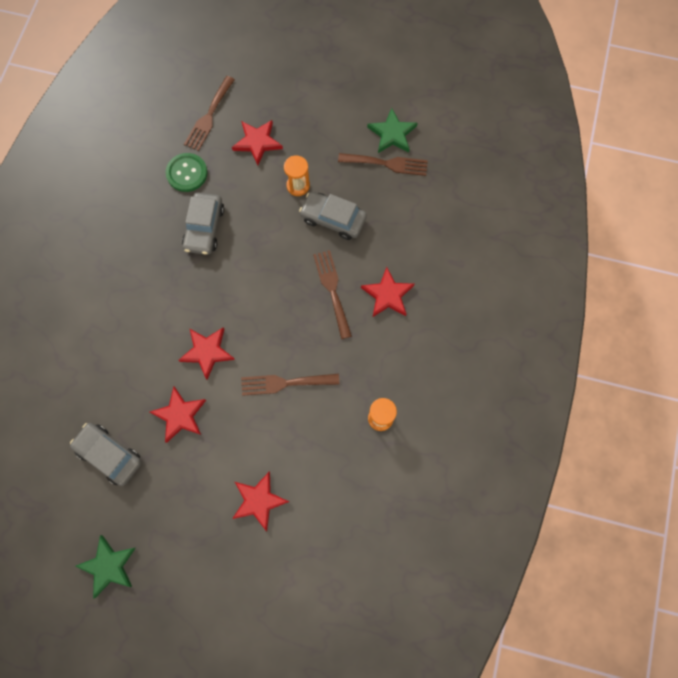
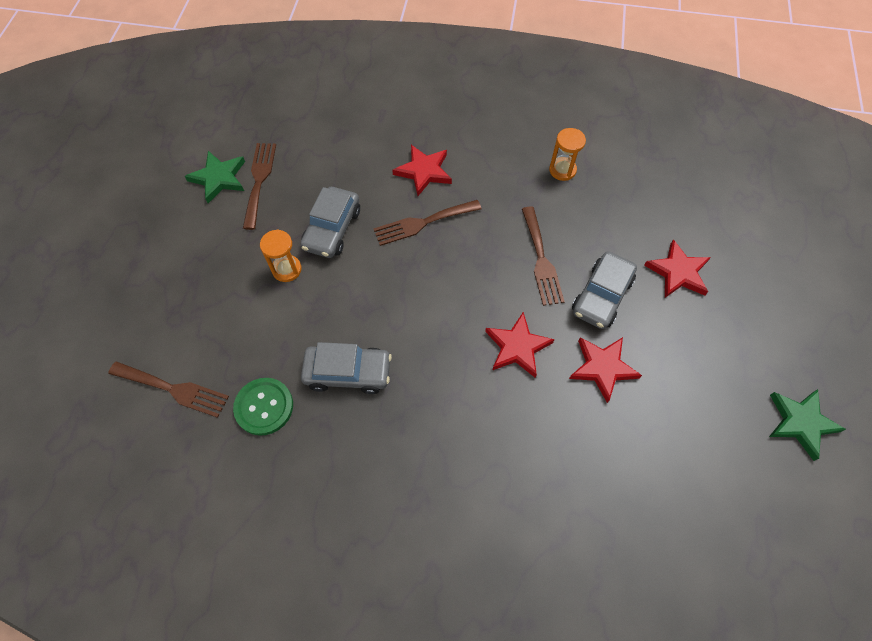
camera: 95 degrees left, 10 degrees down
(109, 455) = (671, 445): grey car -> grey car (601, 296)
(257, 142) = (220, 322): red star -> none

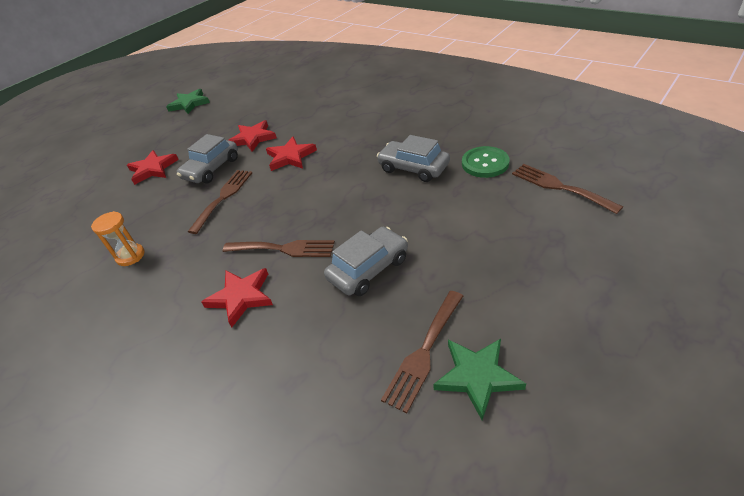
camera: 145 degrees left, 20 degrees down
(286, 269) = (431, 246): orange hourglass -> none
(601, 296) = (211, 168): grey car -> grey car turned 150 degrees clockwise

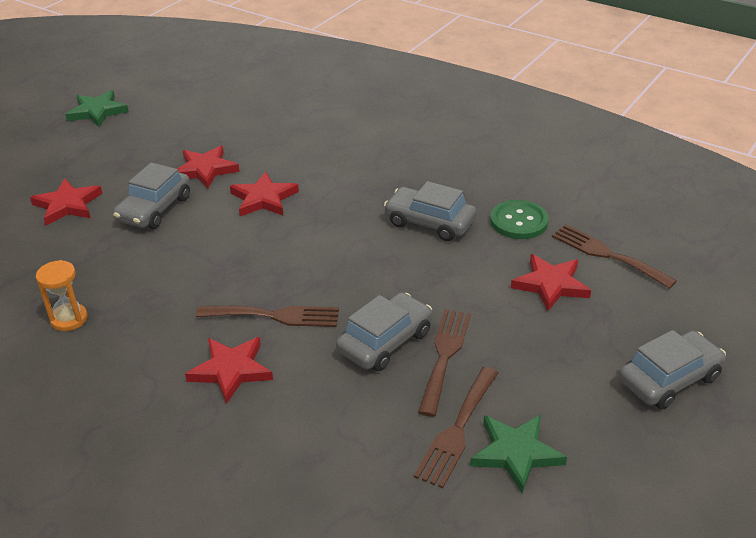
camera: 10 degrees left, 5 degrees down
(223, 197) = (181, 248): brown fork -> brown fork (444, 356)
(511, 214) = (550, 285): none -> red star
(622, 299) = (669, 379): none -> grey car

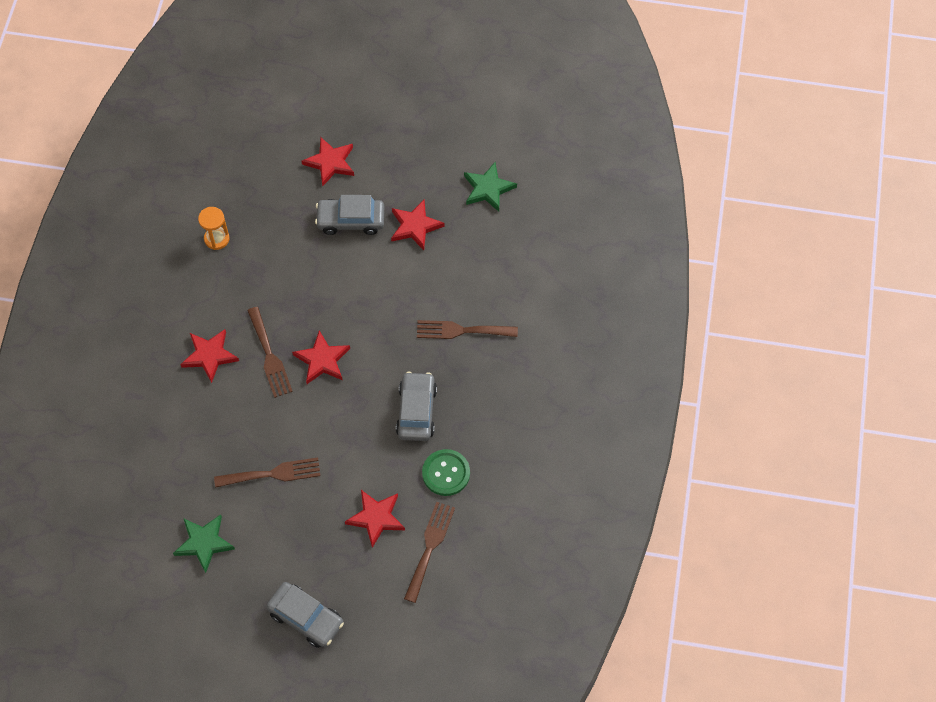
camera: 65 degrees right, 25 degrees up
(97, 111) = (460, 104): green star -> green star (488, 189)
(263, 198) = (396, 285): red star -> red star (322, 360)
(385, 342) = (272, 433): grey car -> none
(457, 430) = (210, 504): brown fork -> brown fork (461, 330)

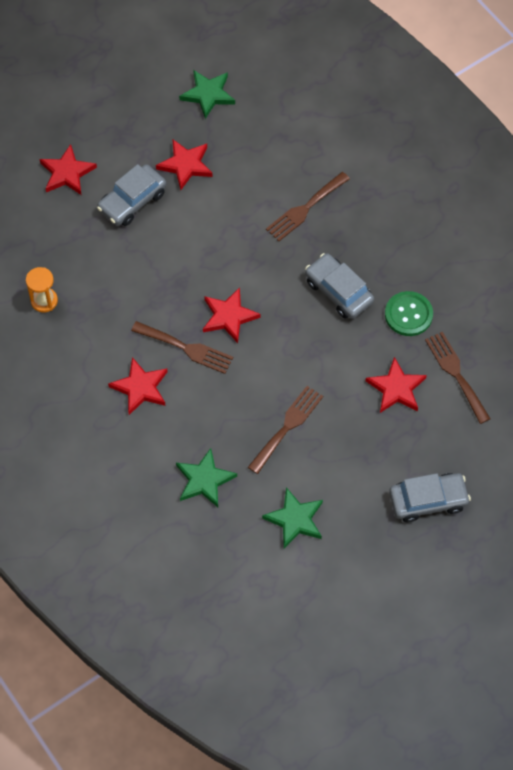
camera: 45 degrees left, 0 degrees up
(178, 458) = (204, 480): none -> green star

